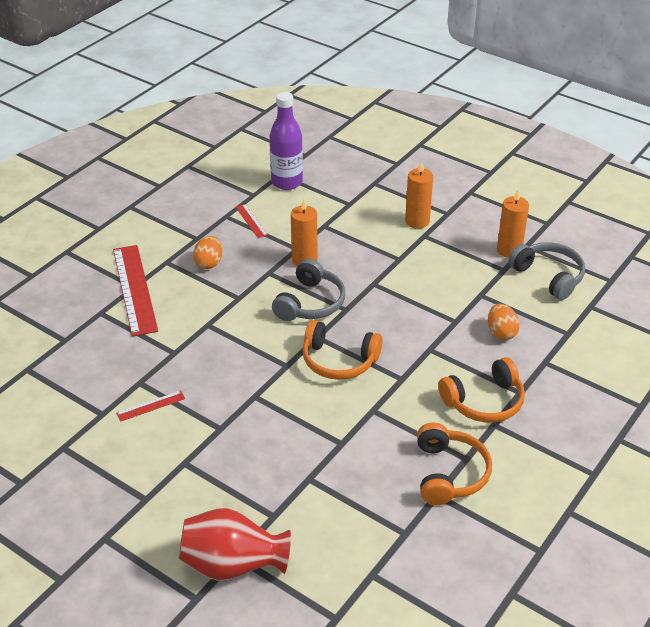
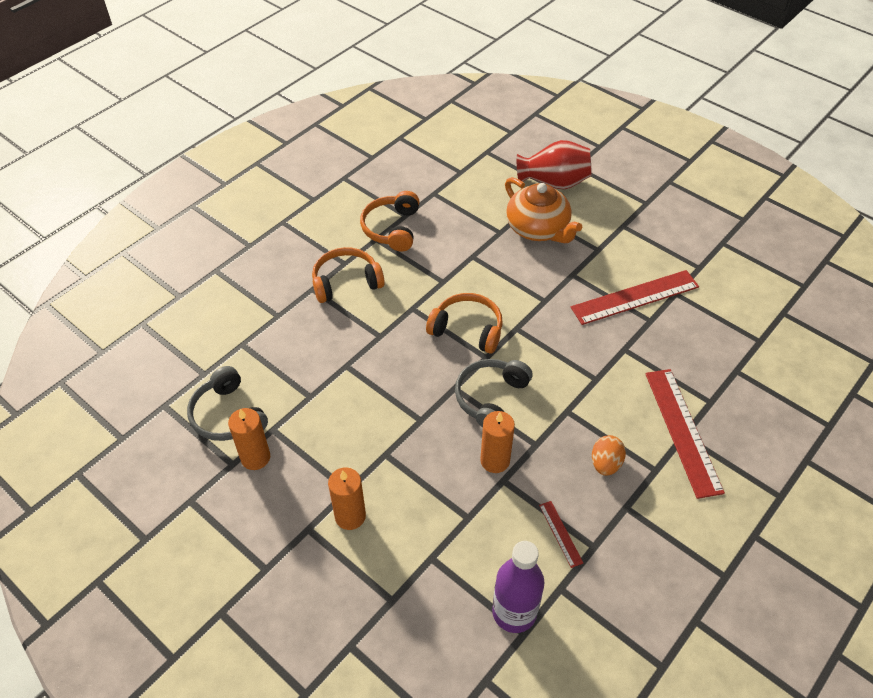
camera: 175 degrees left, 10 degrees up
(150, 406) = (635, 297): red ruler -> red ruler, size x2.22
(259, 486) = (538, 229): none -> orange teapot
(501, 332) = (306, 349): orange egg -> none

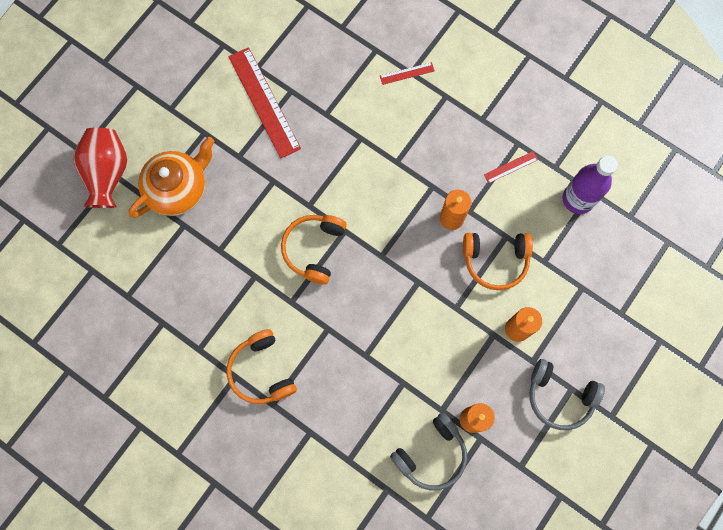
camera: 95 degrees left, 25 degrees up
(392, 228) = (183, 334): orange headphones -> orange headphones (495, 260)
(491, 398) = (389, 224): grey headphones -> grey headphones (559, 396)
(605, 464) = (444, 133): orange egg -> none
(683, 431) = (407, 73): red ruler -> red ruler, size x0.45

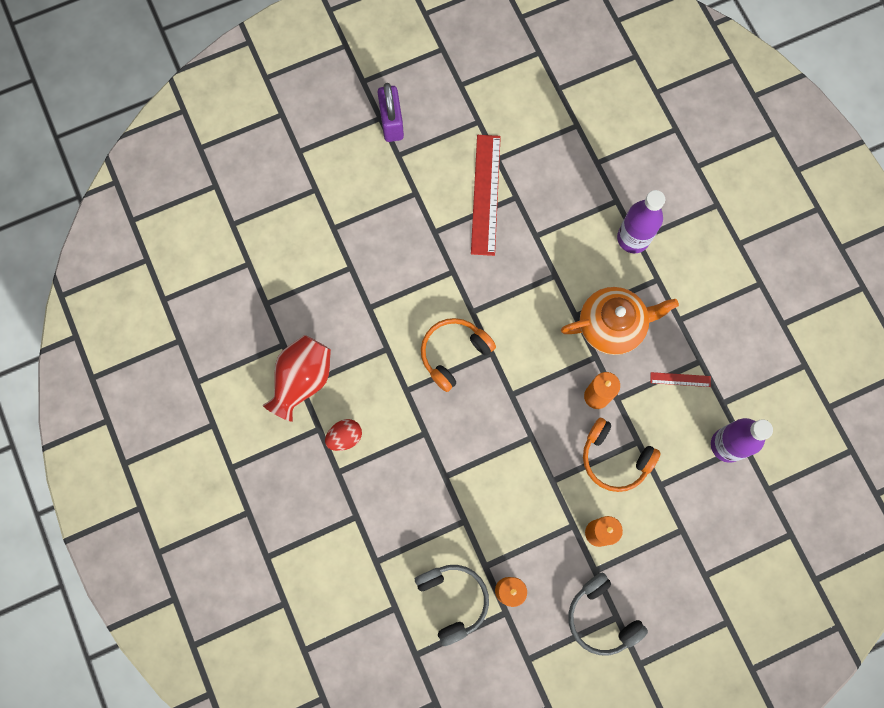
camera: 30 degrees right, 0 degrees up
(107, 173) = (310, 184): red vase -> red vase (302, 380)
(149, 84) = (391, 122): none -> purple padlock
(178, 188) = (364, 231): orange teapot -> orange teapot (612, 325)
(261, 371) = (345, 437): orange headphones -> red egg
(407, 73) = (633, 238): red ruler -> purple bottle
(431, 454) = (453, 600): grey headphones -> grey headphones turned 105 degrees counterclockwise

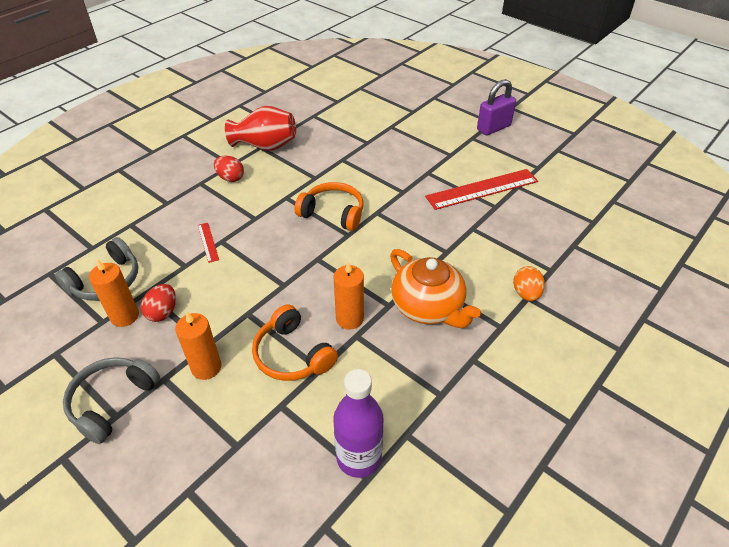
camera: 65 degrees right, 30 degrees down
(518, 555) = (163, 312): none -> red egg
(614, 458) = (292, 354): orange headphones -> orange headphones turned 45 degrees counterclockwise
(633, 238) = (526, 294): purple bottle -> orange egg
(680, 379) = (408, 383): red ruler -> red ruler (208, 242)

